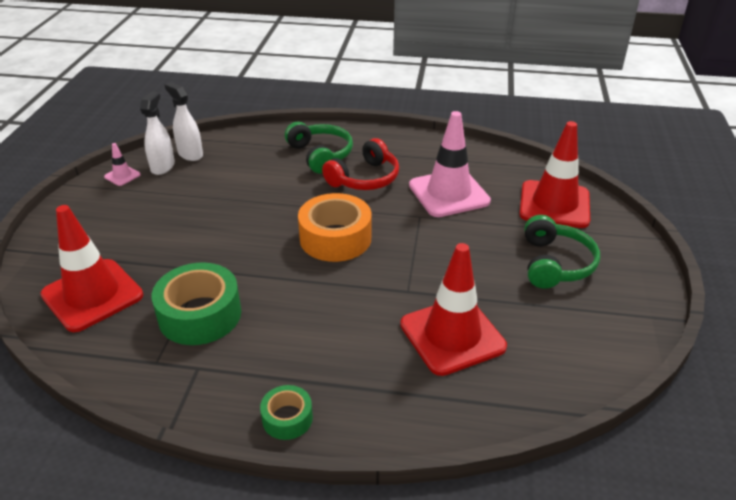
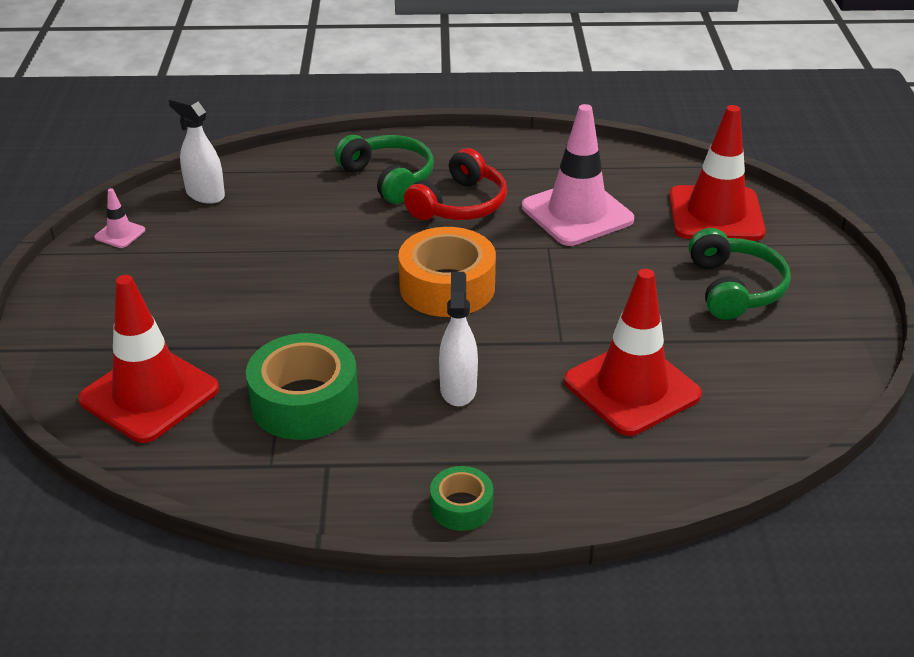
camera: 10 degrees left, 0 degrees up
(163, 166) = (173, 215): white spray bottle -> white spray bottle (458, 389)

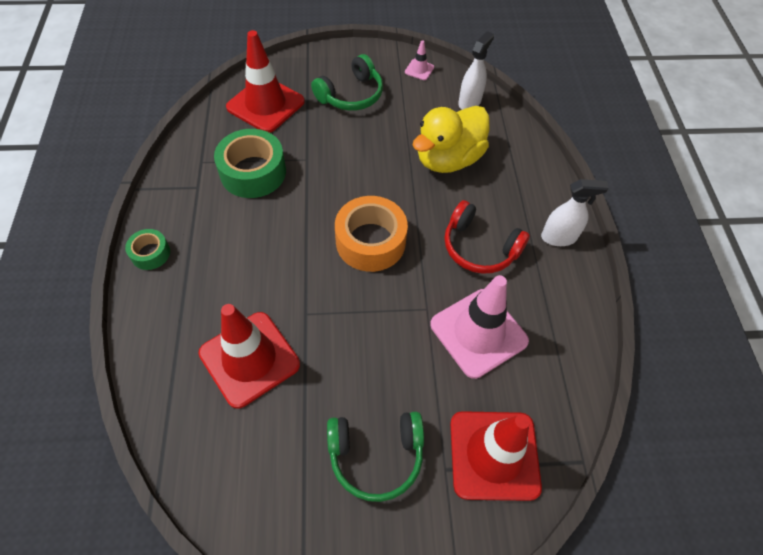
camera: 85 degrees right, 20 degrees up
(311, 218) = (448, 159): none -> yellow duck
(389, 178) = (509, 201): green headphones -> green headphones (351, 95)
(458, 389) = (258, 250): white spray bottle -> white spray bottle (558, 237)

